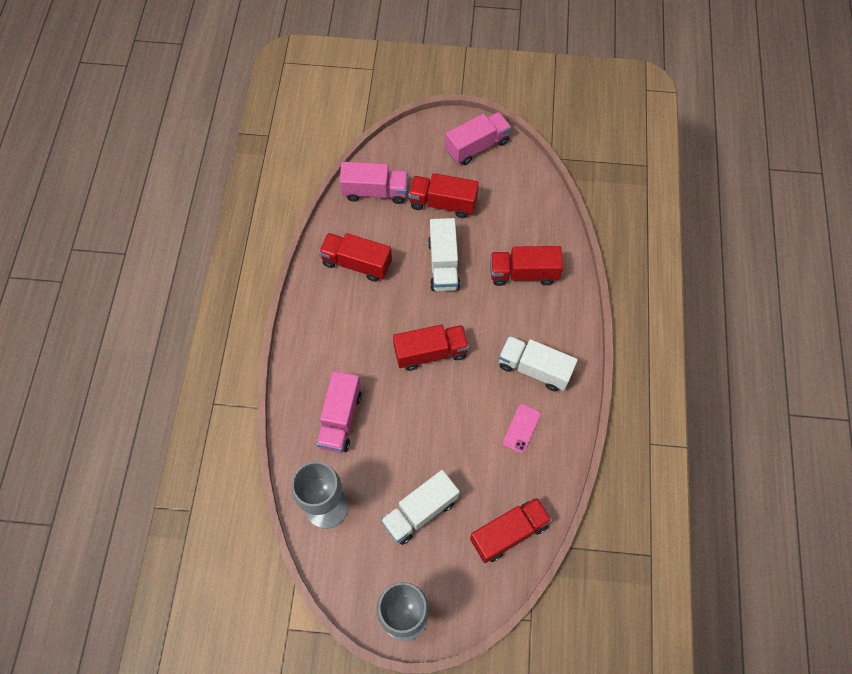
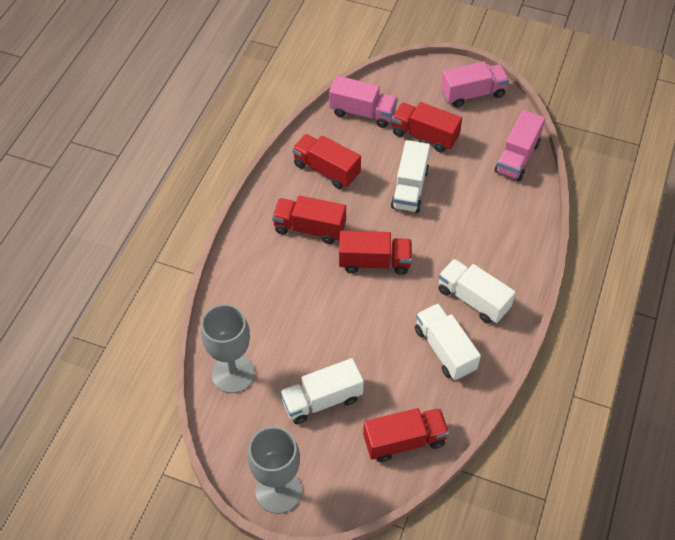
camera: 15 degrees right, 10 degrees down
(340, 419) = (269, 300): pink truck -> pink truck (517, 157)
(521, 428) = (444, 349): pink phone -> white truck
(523, 273) = (486, 213): red truck -> red truck (309, 228)

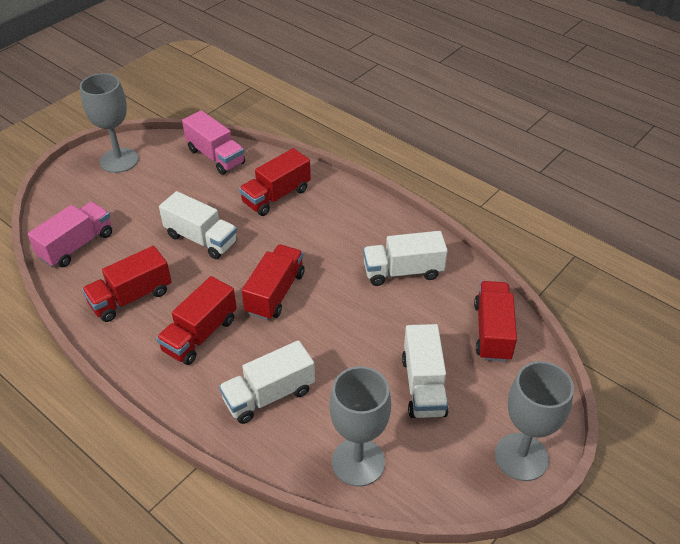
camera: 70 degrees left, 10 degrees down
(424, 136) = (144, 208): red truck -> red truck (276, 196)
(473, 94) = (119, 160): pink truck -> grey goblet
(473, 299) = (356, 235): white truck -> white truck (269, 395)

